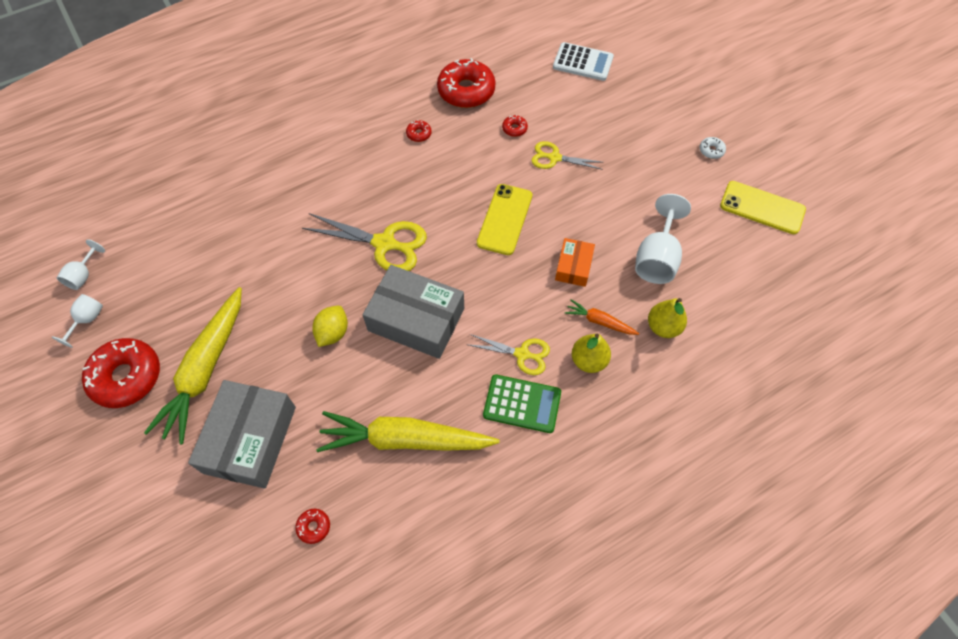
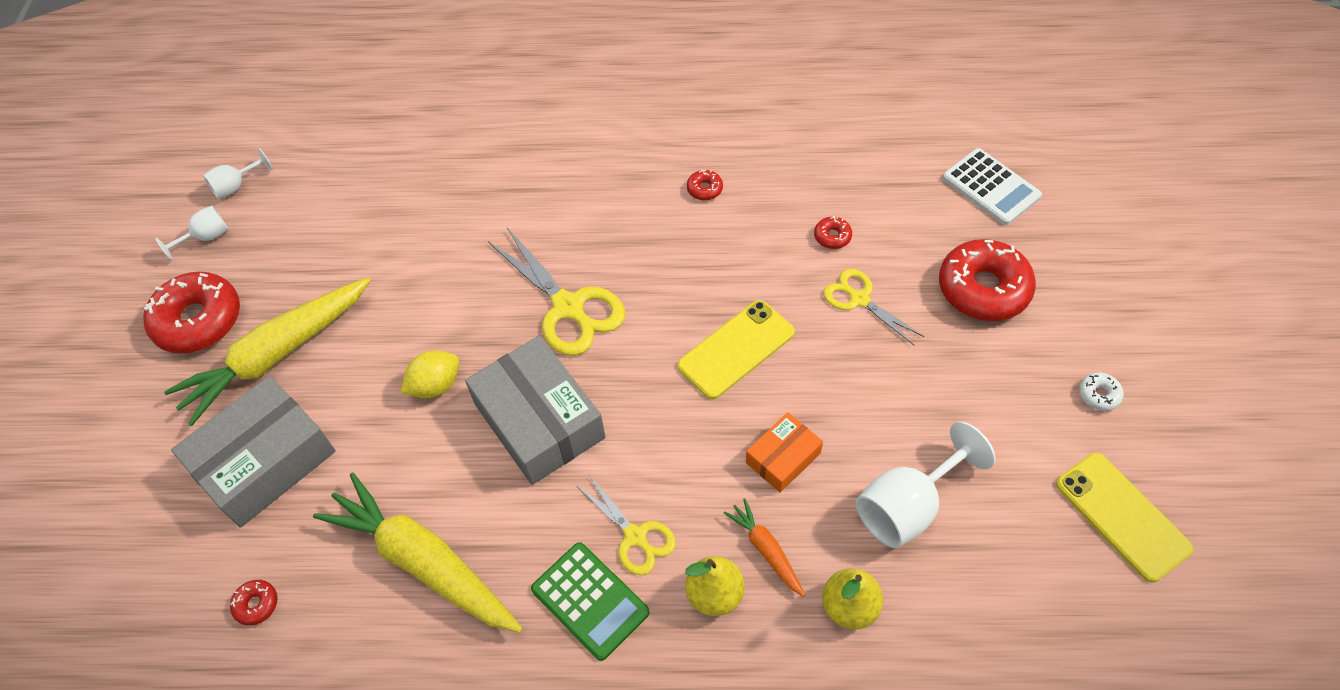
camera: 35 degrees right, 5 degrees down
(466, 91) = (803, 159): red donut -> red donut (983, 289)

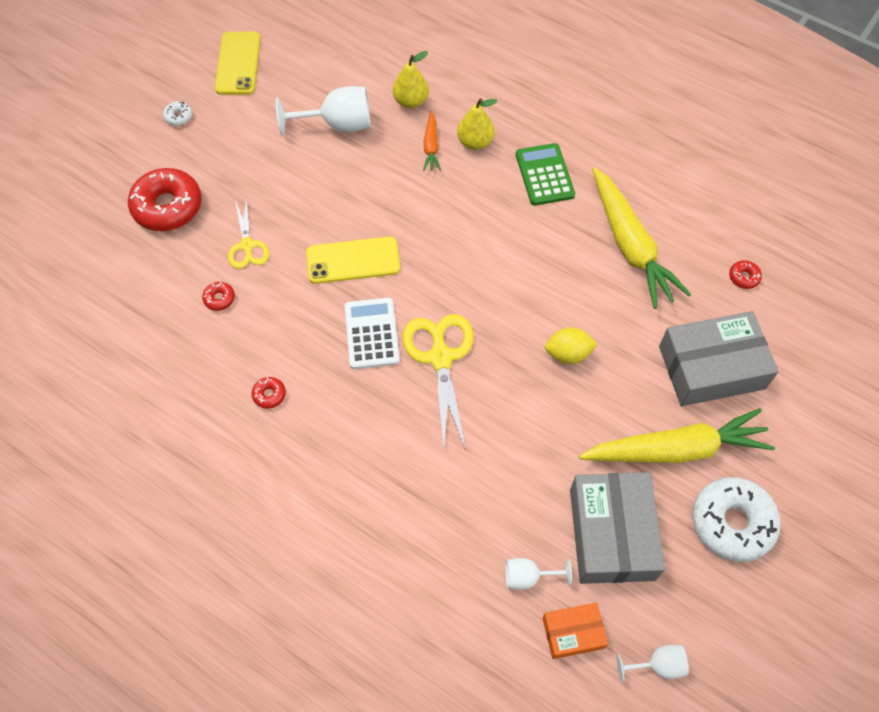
camera: 150 degrees left, 5 degrees up
(198, 320) = (732, 523): red donut -> white donut
(206, 237) = (703, 615): white goblet -> white goblet (528, 577)
(539, 420) = (511, 288): grey box -> grey box (611, 534)
(635, 537) = (497, 191): yellow scissors -> none
(783, 458) = (381, 184): orange box -> orange box (573, 633)
(991, 187) = (80, 268): white calculator -> white calculator (372, 334)

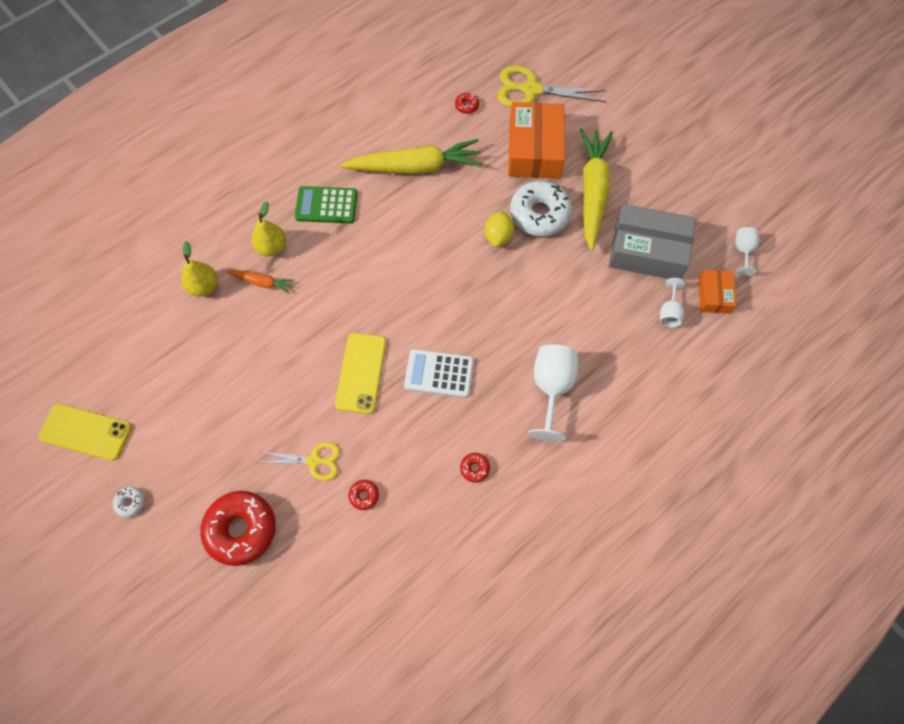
camera: 75 degrees left, 5 degrees up
(338, 125) = (205, 354): white goblet -> white goblet (551, 388)
(440, 357) = (476, 326): yellow scissors -> yellow scissors (531, 90)
(711, 367) = (534, 150): grey box -> orange box
(732, 523) = (653, 177): white donut -> white donut (539, 214)

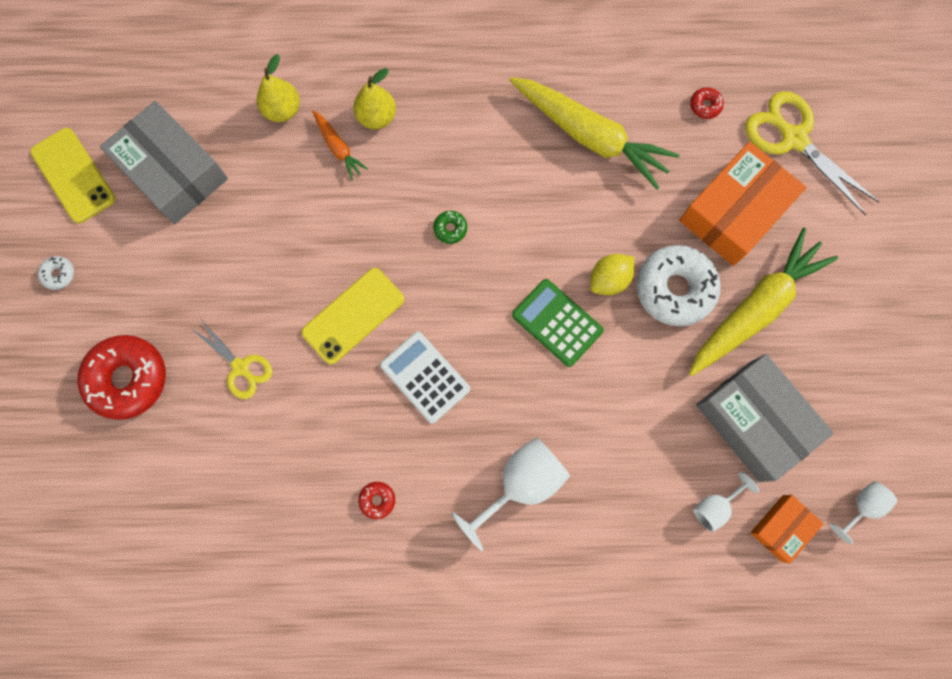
camera: 40 degrees right, 10 degrees up
(159, 377) = (173, 171): none -> grey box
(326, 205) = (465, 111): green calculator -> green calculator (557, 323)
(364, 495) = (256, 439): red donut -> none
(377, 277) = (450, 229): none -> green donut

